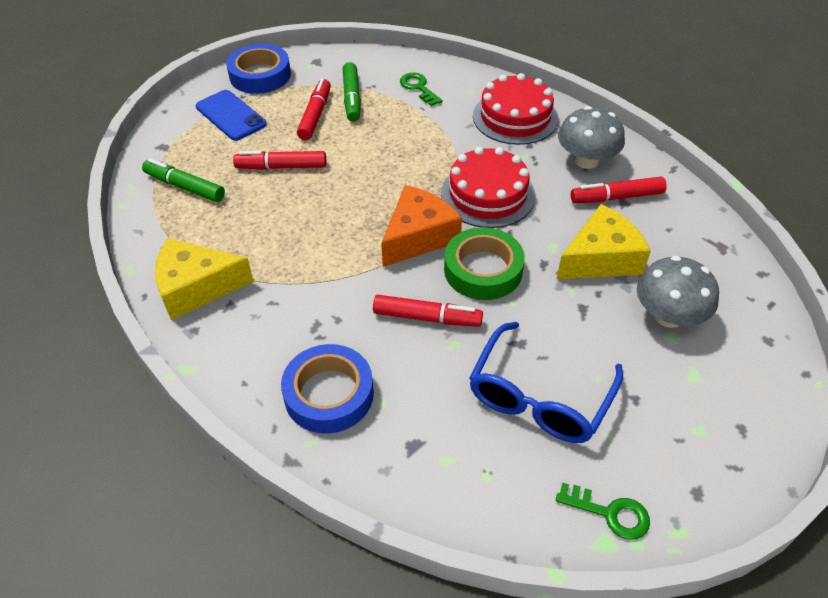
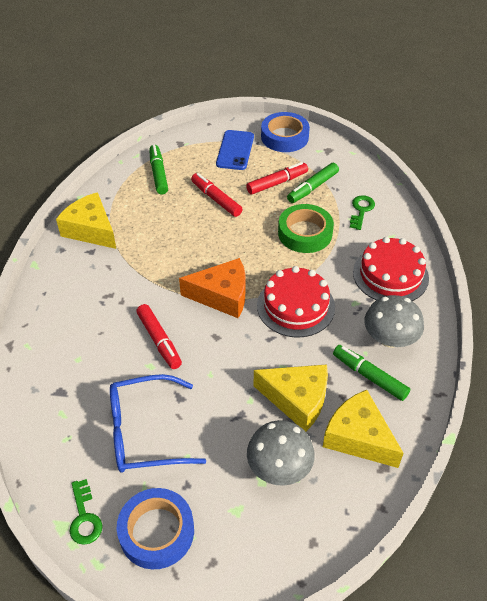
camera: 50 degrees right, 0 degrees up
(329, 394) = (65, 332): blue tape -> blue tape (156, 531)
(483, 270) = (224, 343): green tape -> green tape (305, 233)
(616, 197) = (369, 376): red marker -> green marker
(677, 243) = (358, 437): none -> yellow cheese

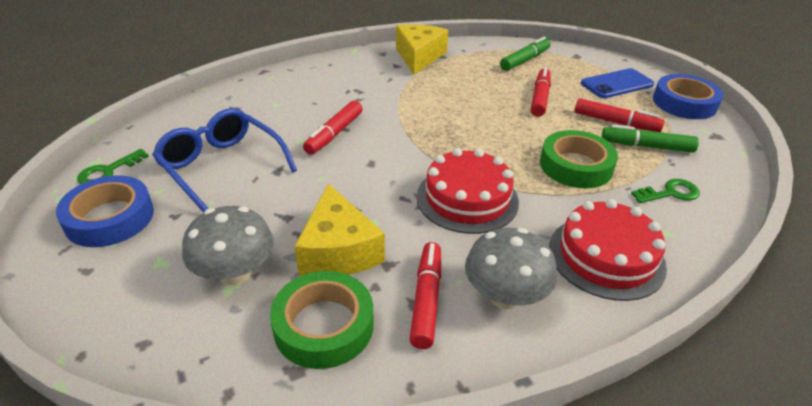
camera: 55 degrees right, 10 degrees down
(222, 296) = (425, 147): orange cheese -> none
(358, 437) = (324, 325): yellow cheese -> green tape
(369, 376) = (426, 299): green marker -> red marker

